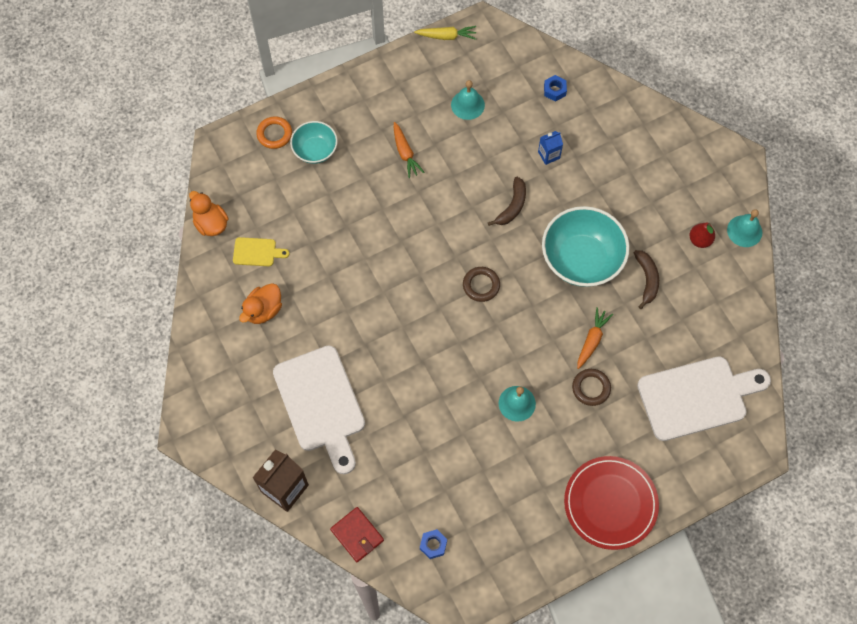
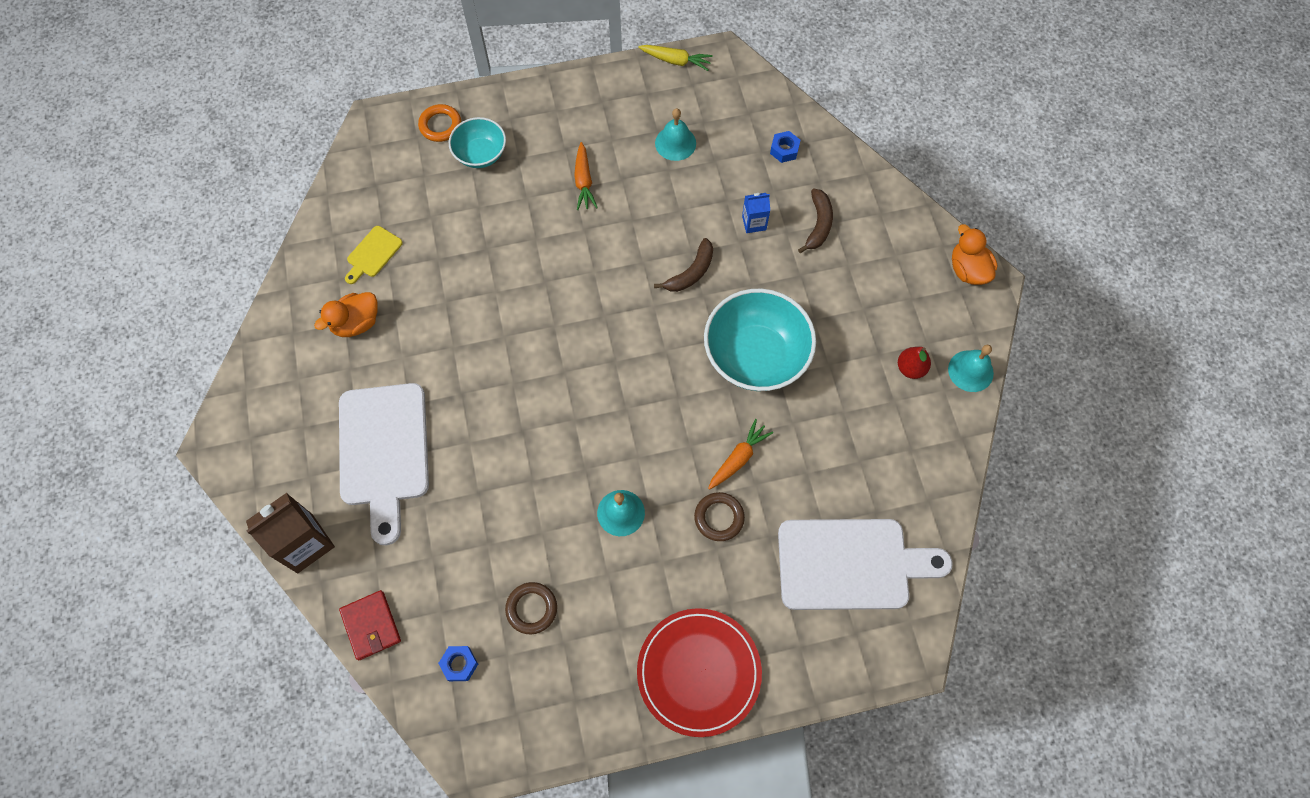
camera: 15 degrees right, 0 degrees up
(211, 224) = (332, 209): orange duck -> orange duck (968, 270)
(257, 252) = (373, 254): yellow cutting board -> yellow cutting board turned 105 degrees clockwise
(481, 285) = (623, 357): brown ring -> brown ring (531, 609)
(647, 279) = (829, 400): brown banana -> brown banana (818, 224)

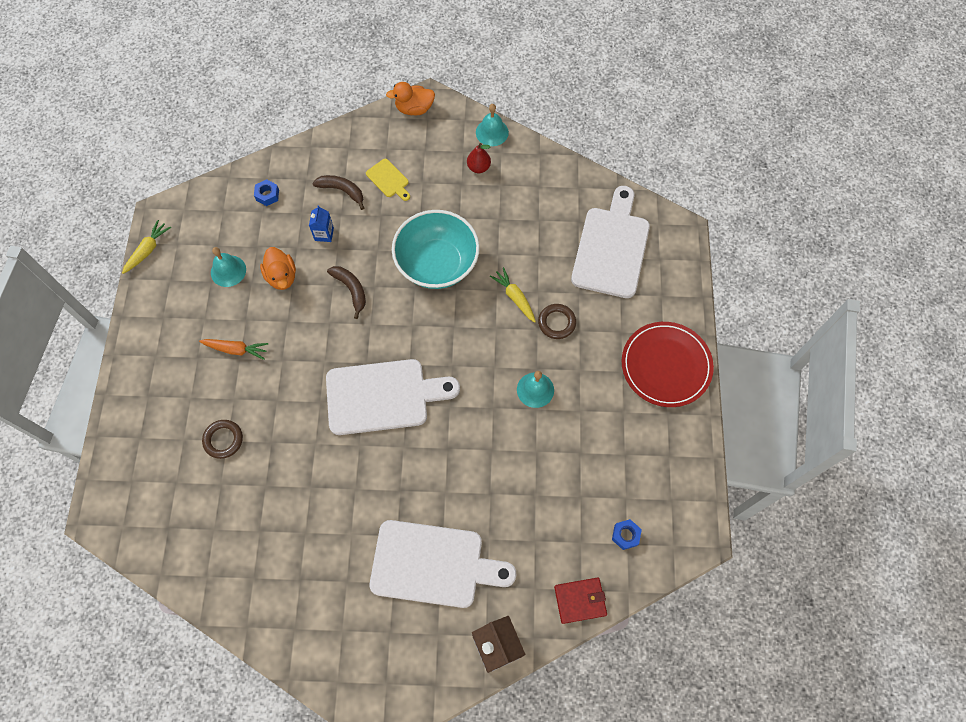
camera: 75 degrees left, 0 degrees up
(356, 323) = (304, 568): orange duck -> orange duck (282, 276)
(373, 254) = (240, 542): yellow cutting board -> yellow cutting board (389, 179)
(440, 125) = (128, 457): orange ring -> none
(480, 154) = (174, 428): turquoise bowl -> none
(531, 609) = (594, 472): brown ring -> brown ring (223, 440)
(568, 344) = (383, 396): none -> white cutting board
(738, 458) = (515, 297): orange carrot -> yellow carrot

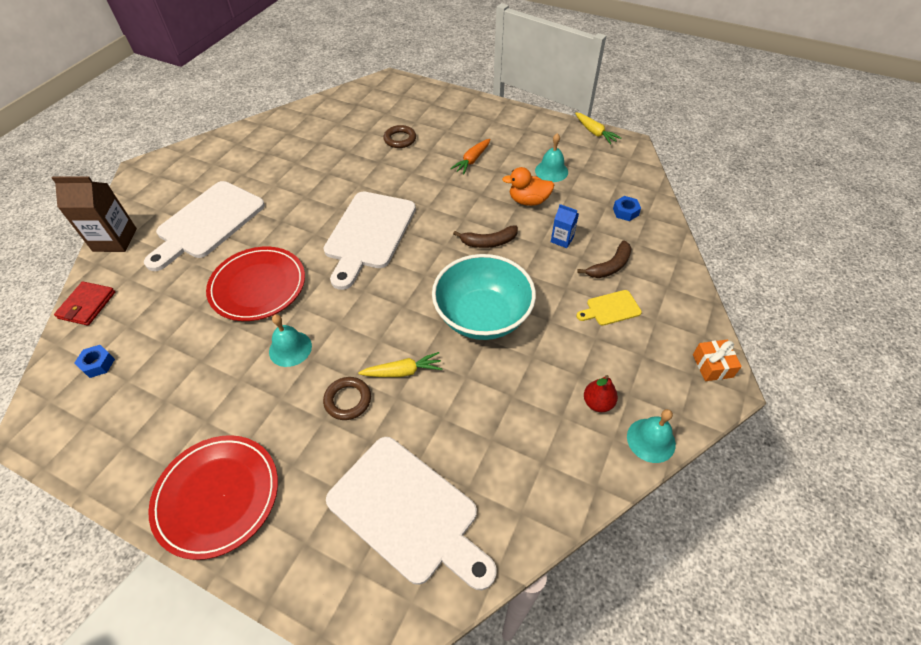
camera: 115 degrees right, 15 degrees down
(414, 109) = (712, 366): orange duck -> orange gift
(487, 458) = (258, 286): none -> red plate

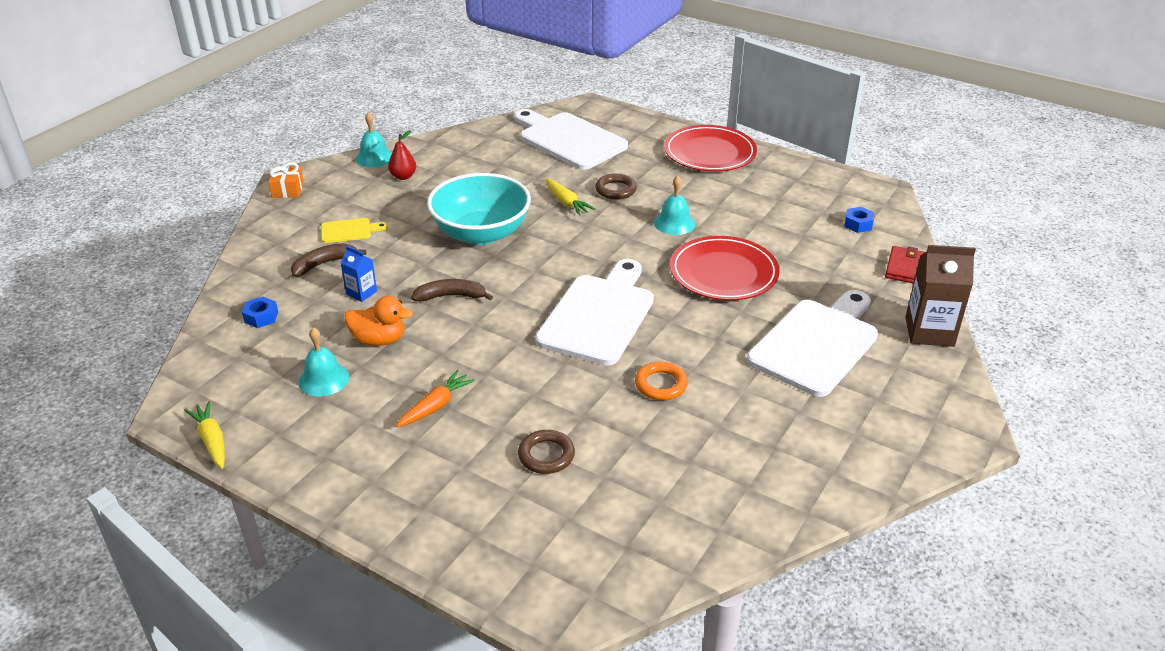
camera: 175 degrees left, 15 degrees down
(328, 184) = (661, 384): none -> orange ring
(402, 371) = (566, 203): yellow carrot -> yellow carrot turned 120 degrees counterclockwise

